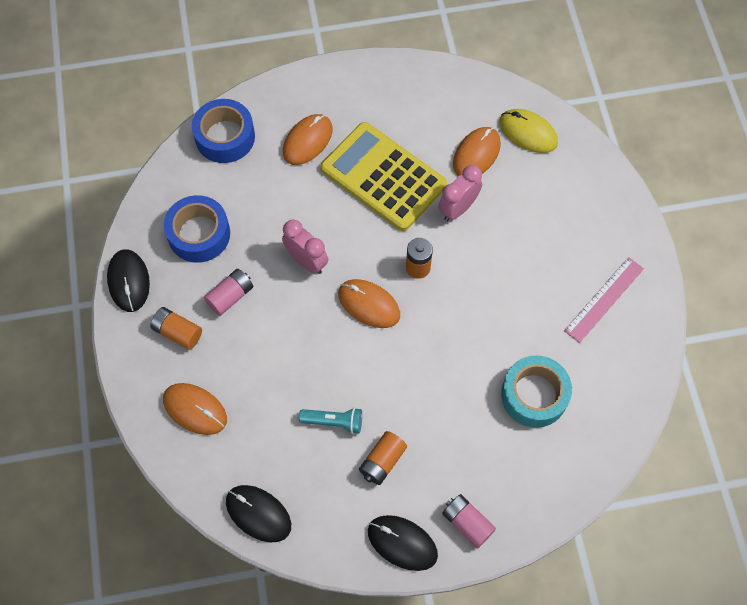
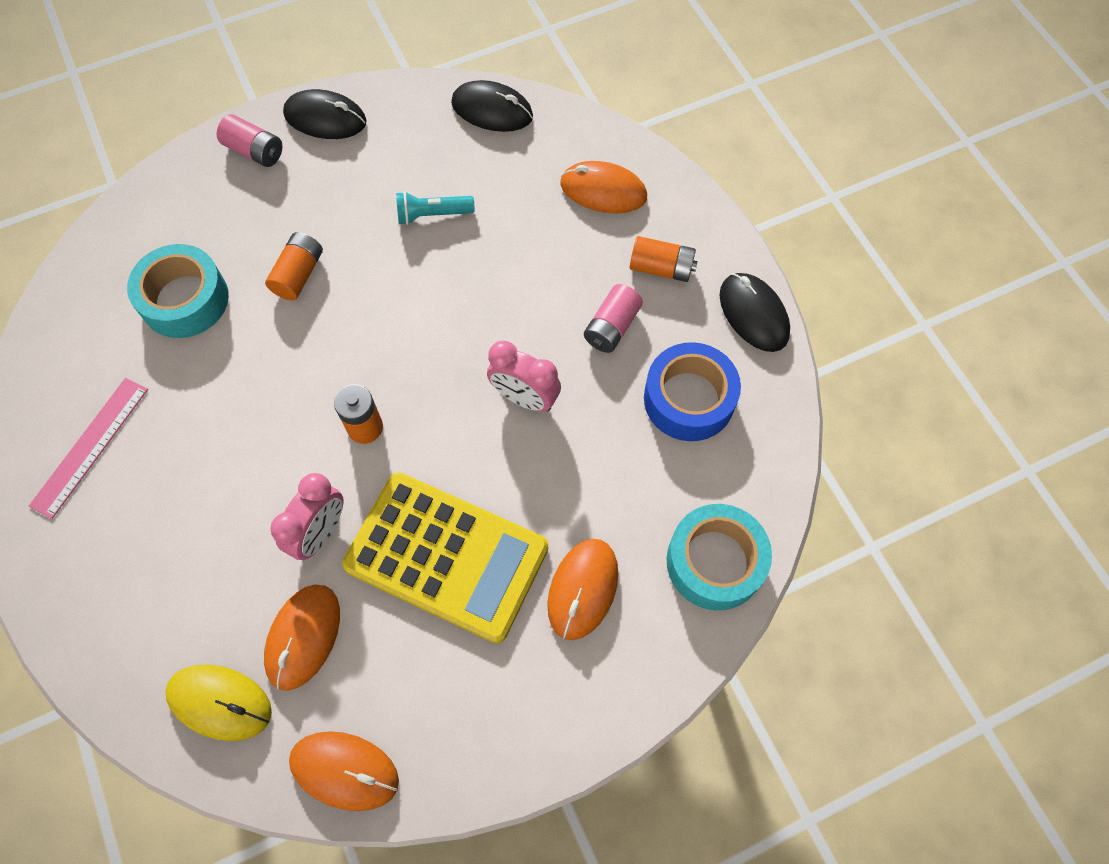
camera: 165 degrees right, 0 degrees up
(225, 137) = (715, 562): blue tape -> turquoise tape
(369, 304) = (423, 360): orange mouse -> orange mouse (344, 770)
(382, 461) = (364, 188): orange battery -> orange battery (298, 275)

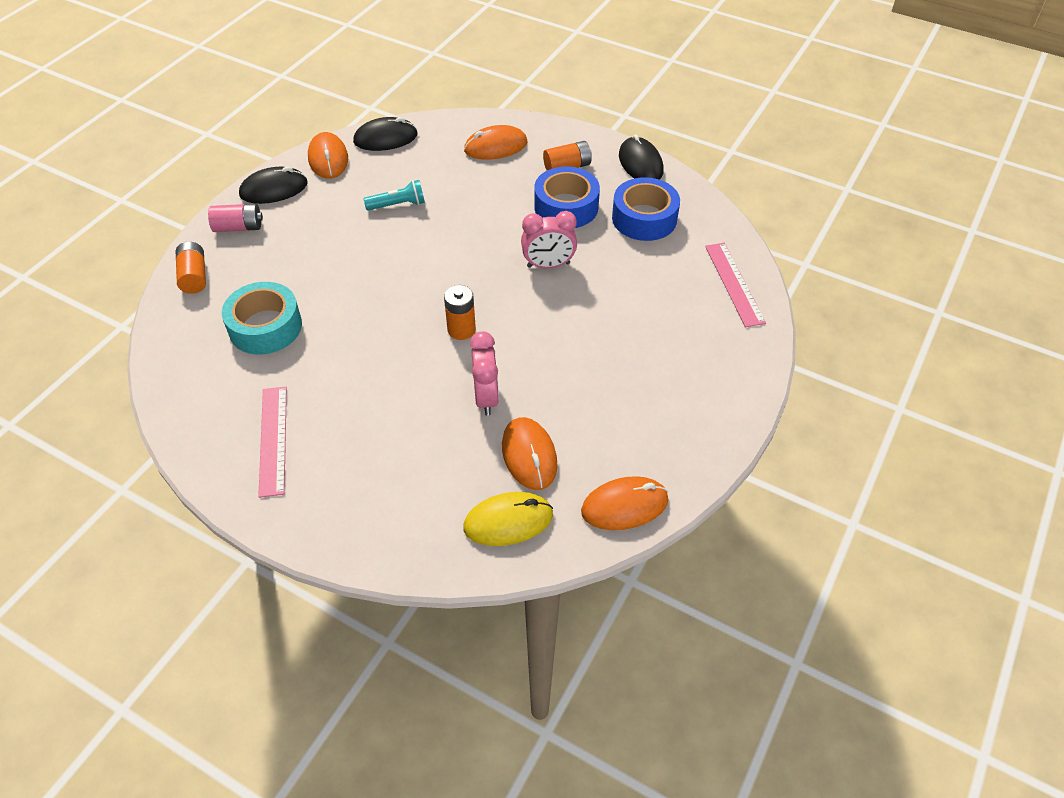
camera: 35 degrees left, 15 degrees down
(298, 275) = (336, 276): orange battery -> orange battery (194, 276)
(432, 214) = (398, 205): turquoise flashlight -> turquoise flashlight turned 150 degrees counterclockwise
(446, 557) = (579, 365): yellow calculator -> none
(583, 589) = (675, 336): orange mouse -> orange mouse (328, 158)
(612, 327) = (566, 207): pink battery -> blue tape
(715, 562) = (734, 284): turquoise tape -> pink ruler
(753, 314) = (640, 163): black mouse -> black mouse turned 45 degrees clockwise

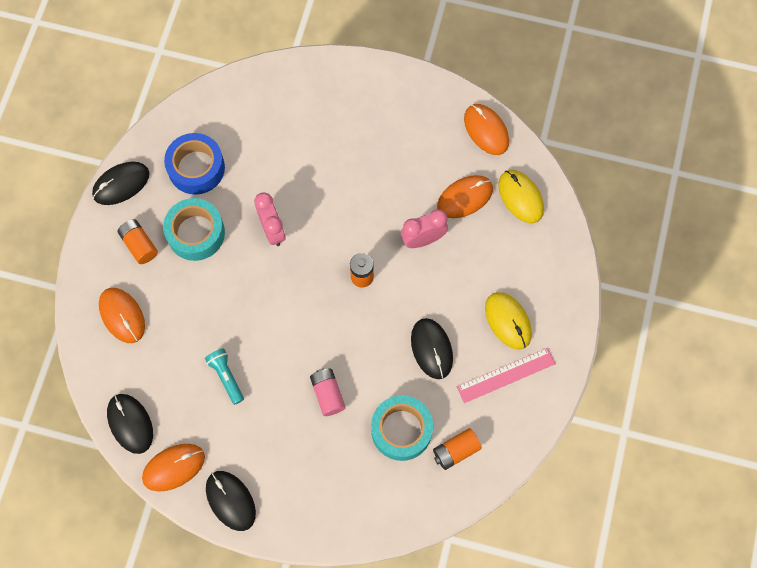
camera: 105 degrees left, 20 degrees up
(194, 276) = (361, 518): orange battery -> orange battery (456, 451)
(238, 227) = (290, 509): pink battery -> pink battery (328, 394)
(340, 460) = (508, 321): none -> yellow mouse
(343, 374) = (431, 349): none -> black mouse
(566, 207) = (196, 233): blue tape -> turquoise tape
(734, 284) = (259, 91): pink ruler -> none

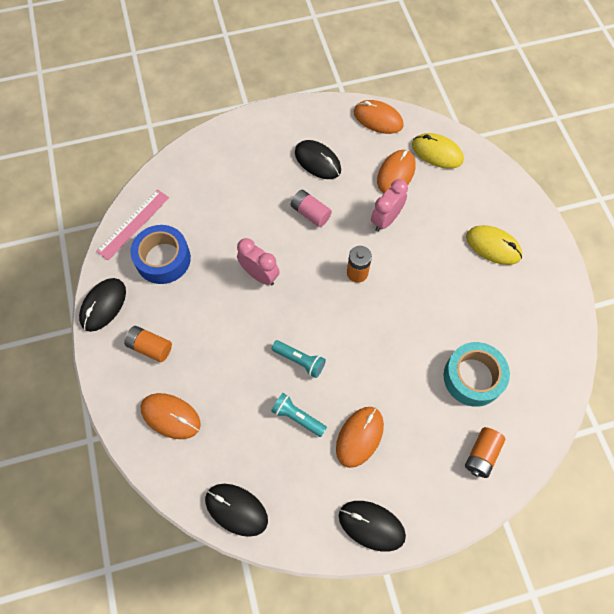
camera: 30 degrees left, 5 degrees down
(173, 467) = (301, 526): orange mouse -> orange mouse (359, 437)
(196, 233) = (195, 311): turquoise tape -> none
(259, 329) = (300, 361): none -> turquoise flashlight
(328, 394) = (393, 382): pink battery -> pink battery (310, 213)
(431, 349) = (451, 299): black mouse -> black mouse (317, 161)
(456, 451) = (527, 369): orange battery -> orange battery (481, 454)
(506, 375) = (521, 288): pink ruler -> pink ruler (133, 224)

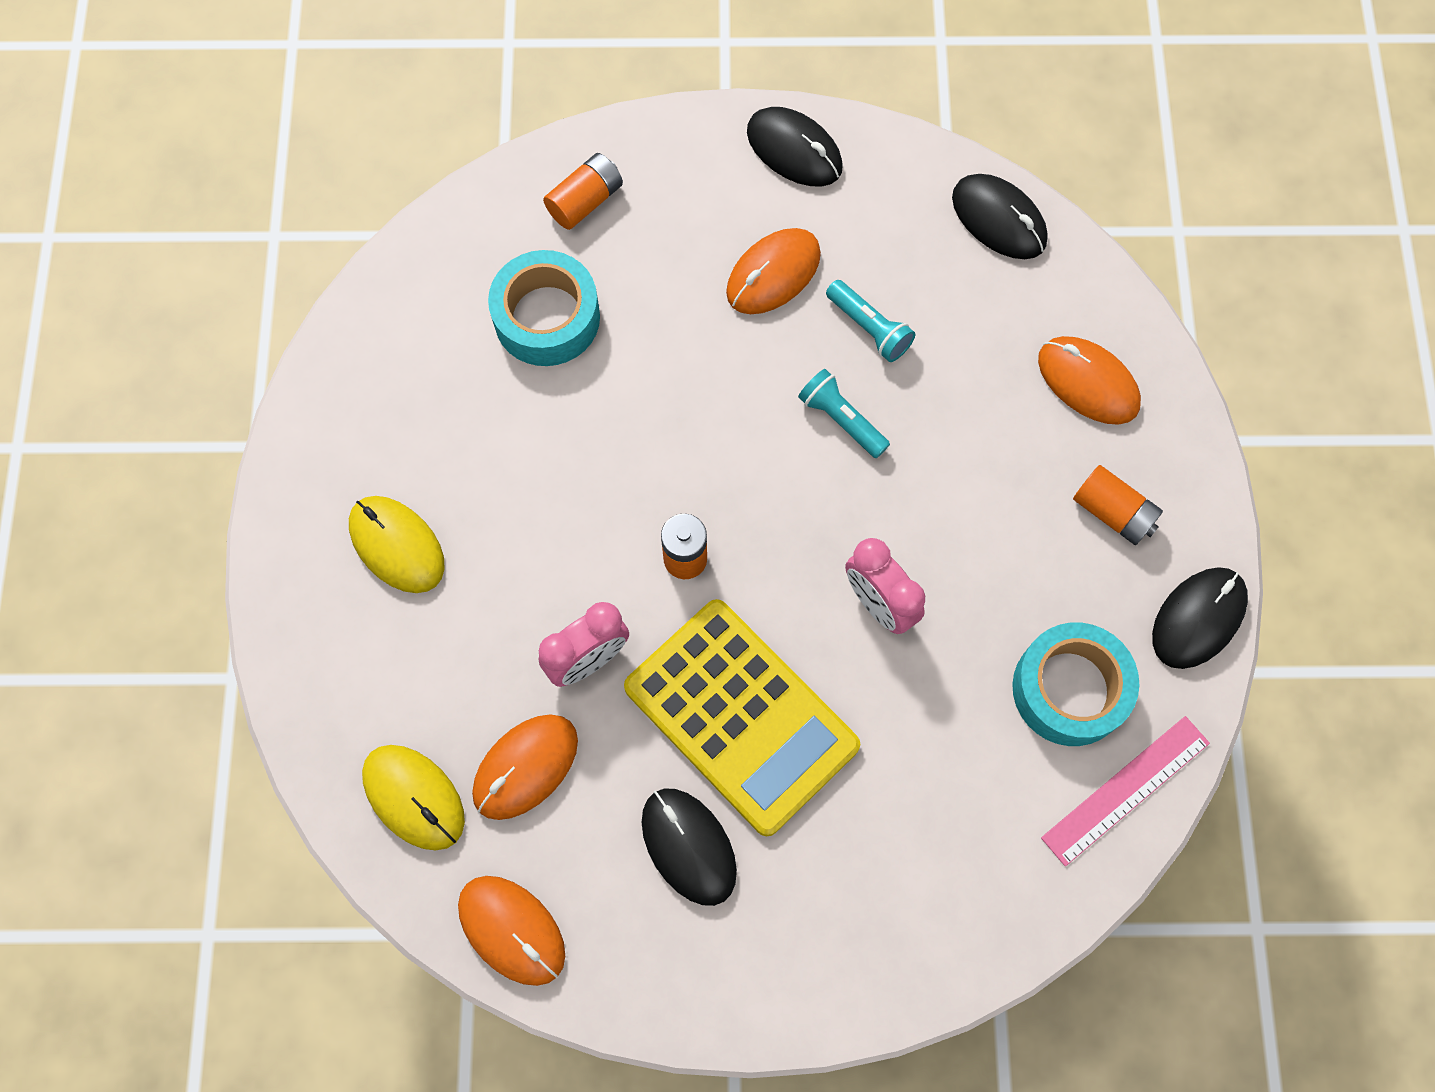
camera: 165 degrees left, 5 degrees up
(163, 259) = (1069, 689): blue tape -> turquoise tape
(310, 213) = (741, 717): pink battery -> yellow calculator

